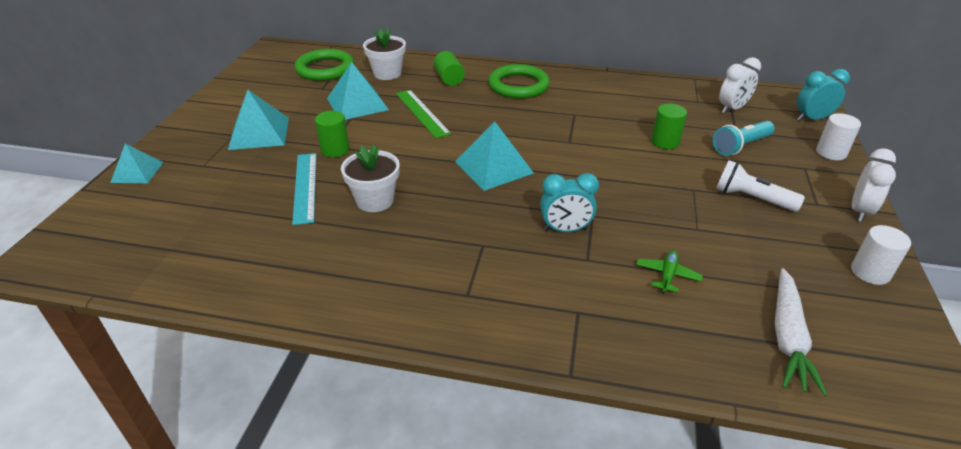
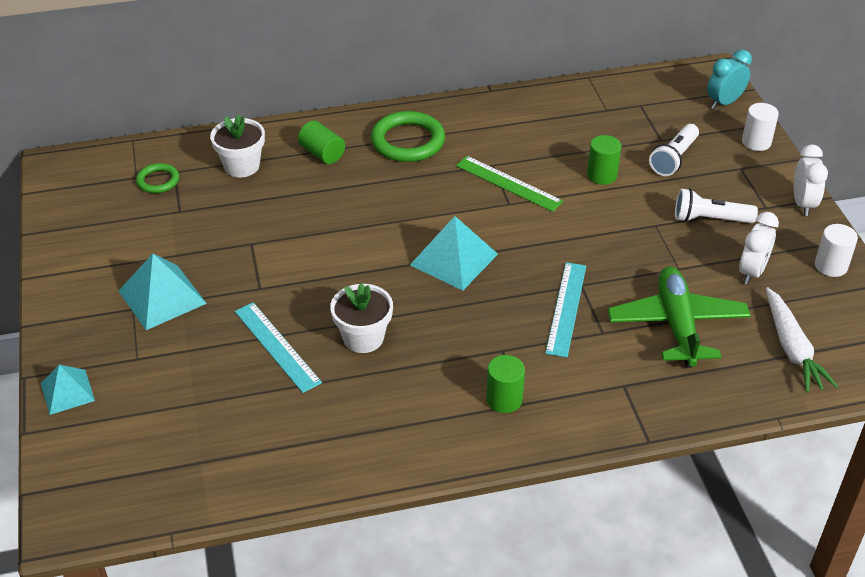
camera: 25 degrees left, 5 degrees up
(325, 69) = (158, 181): green ring -> green ring, size x0.56
(335, 150) = (270, 291): green cylinder -> green cylinder (504, 399)
(357, 104) = (242, 221): turquoise pyramid -> none
(422, 113) = (327, 212): green ruler -> green ruler (508, 183)
(565, 230) = (566, 308): turquoise clock -> turquoise ruler
(667, 275) = (677, 325): green plane -> green plane, size x2.31
(732, 109) = (645, 110): white clock -> white clock (752, 272)
(740, 146) = (674, 159): turquoise flashlight -> white flashlight

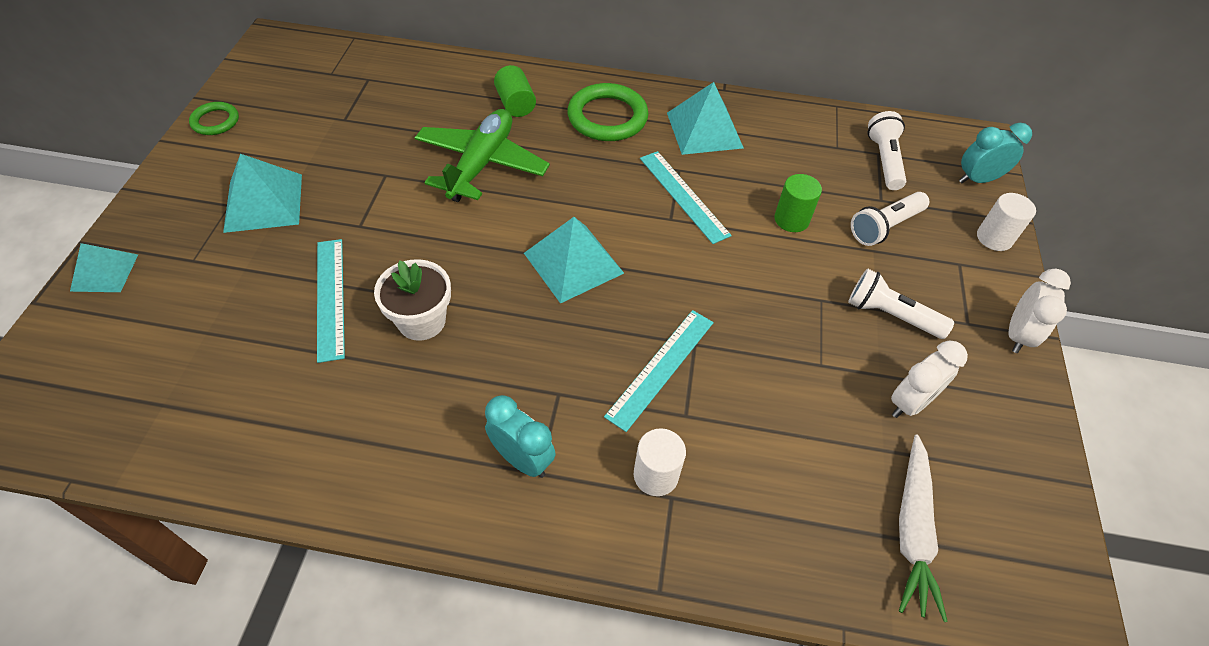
camera: 20 degrees right, 10 degrees up
(158, 181) = (347, 83): green ring -> green ring (215, 121)
(242, 166) = (432, 93): white flower pot -> none
(494, 128) = (704, 130): none -> turquoise pyramid
(504, 399) = (522, 459): green cylinder -> turquoise clock
(508, 183) = (683, 196): green ruler -> turquoise ruler
(647, 109) = (884, 160): none -> white flashlight
(677, 325) = (780, 439): green plane -> green plane (481, 164)
(831, 266) = (1017, 431): white cylinder -> white cylinder (656, 475)

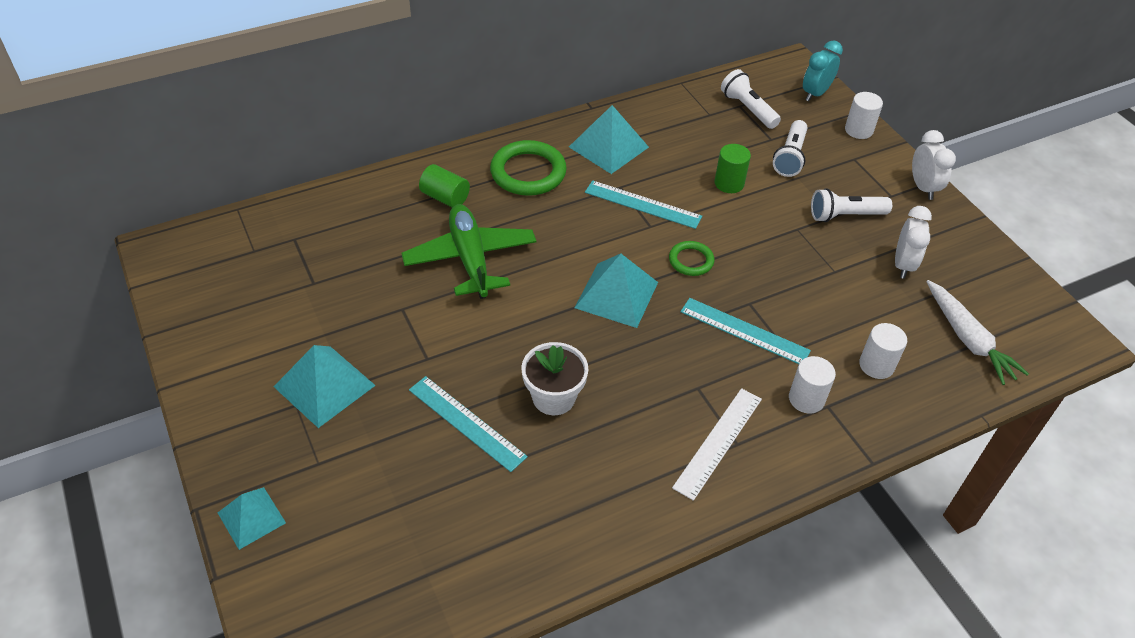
camera: 35 degrees left, 5 degrees down
(215, 121) = (195, 345): green ring -> green ring (691, 261)
(522, 459) = (718, 442): turquoise clock -> white ruler
(661, 368) = (744, 331): turquoise ruler -> turquoise ruler turned 60 degrees counterclockwise
(770, 490) = (876, 365): none -> white cylinder

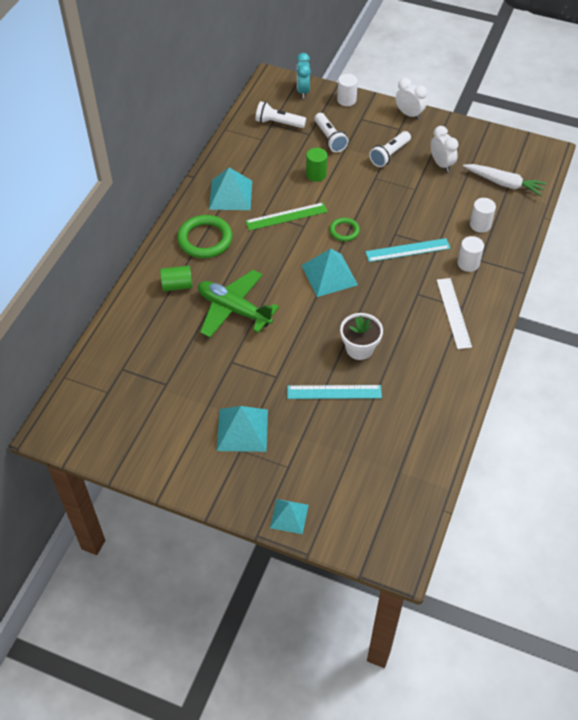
camera: 40 degrees left, 5 degrees up
(643, 204) = (286, 216): turquoise ruler -> green ruler

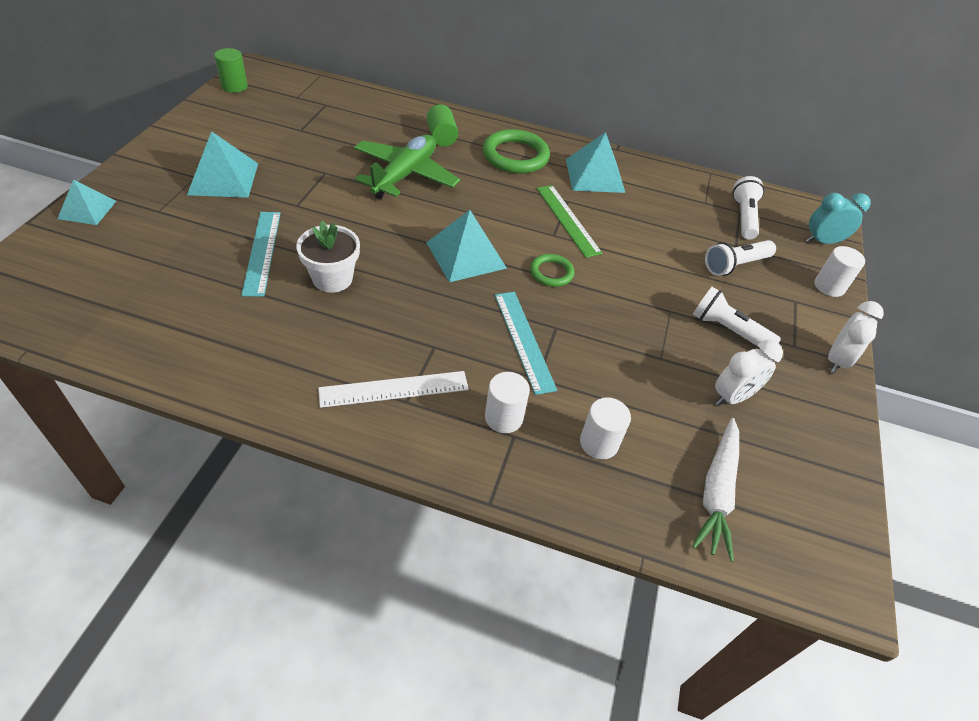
camera: 80 degrees right, 5 degrees down
(316, 174) = (656, 249): green cylinder -> green cylinder (234, 86)

